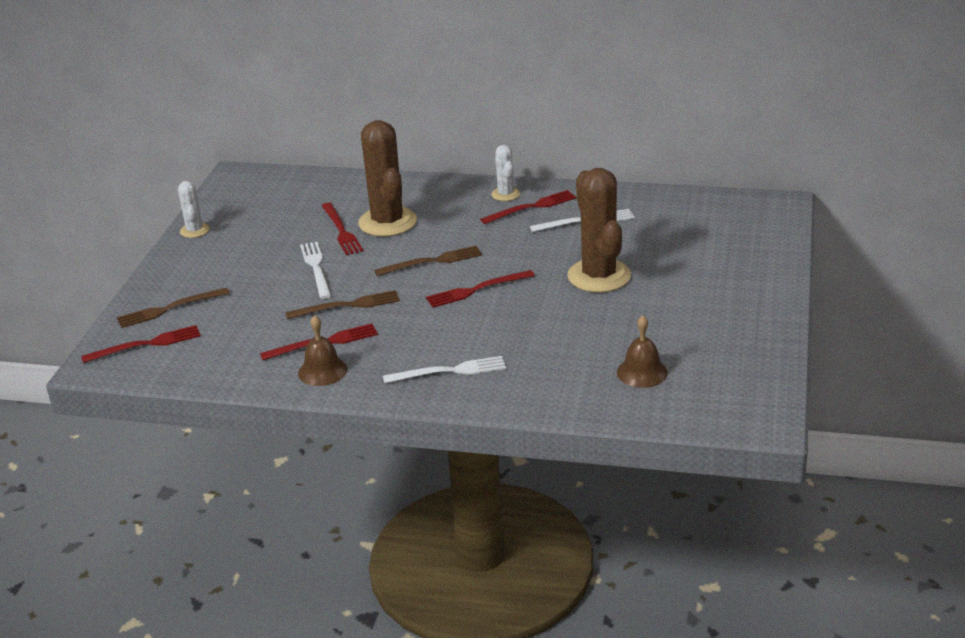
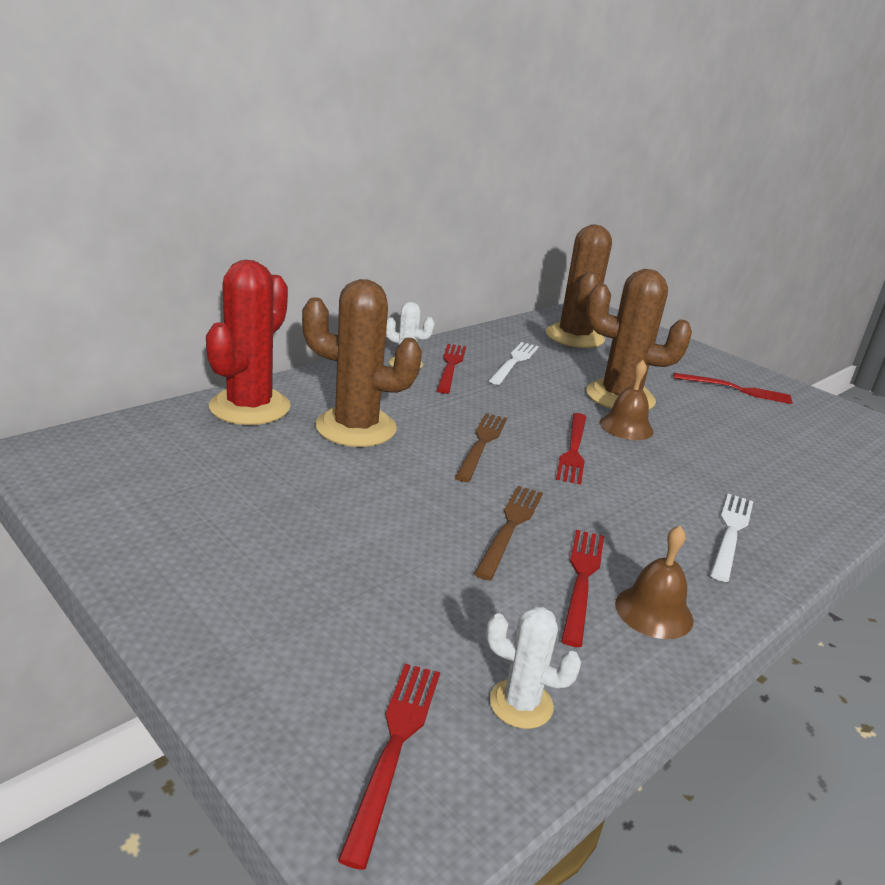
camera: 60 degrees left, 5 degrees down
(169, 309) = (313, 669): brown fork -> none
(194, 230) = (120, 544): white cactus -> white cactus (521, 704)
(316, 268) = (388, 507): white fork -> none
(341, 231) = (326, 456): red fork -> red fork (736, 389)
(360, 188) = (250, 407): none -> red cactus
(642, 372) = (812, 452): brown bell -> brown bell (626, 427)
(691, 221) = (574, 337): none -> brown cactus

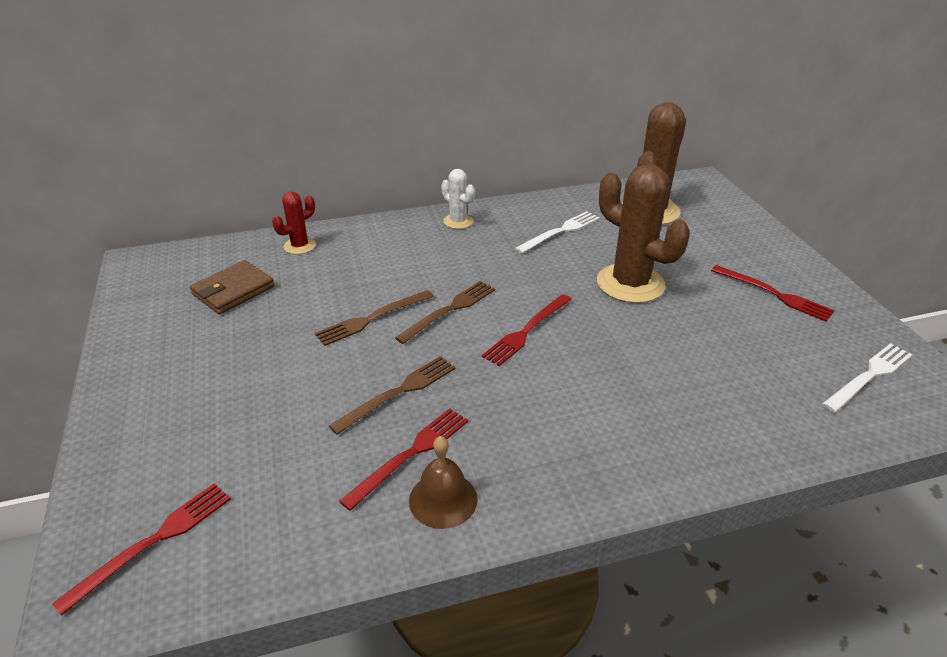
camera: 30 degrees right, 10 degrees up
(212, 463) = (233, 291): none -> brown wallet
(250, 407) = (300, 246): red cactus -> red cactus, size x0.50
(356, 428) = (361, 277): brown cactus -> none
(410, 465) = (372, 318): none -> brown fork
(450, 366) = (496, 229): red fork -> none
(521, 704) = (263, 540): white cactus -> none
(626, 427) = (604, 316): brown bell -> none
(731, 533) = (596, 446): white fork -> white fork (869, 376)

